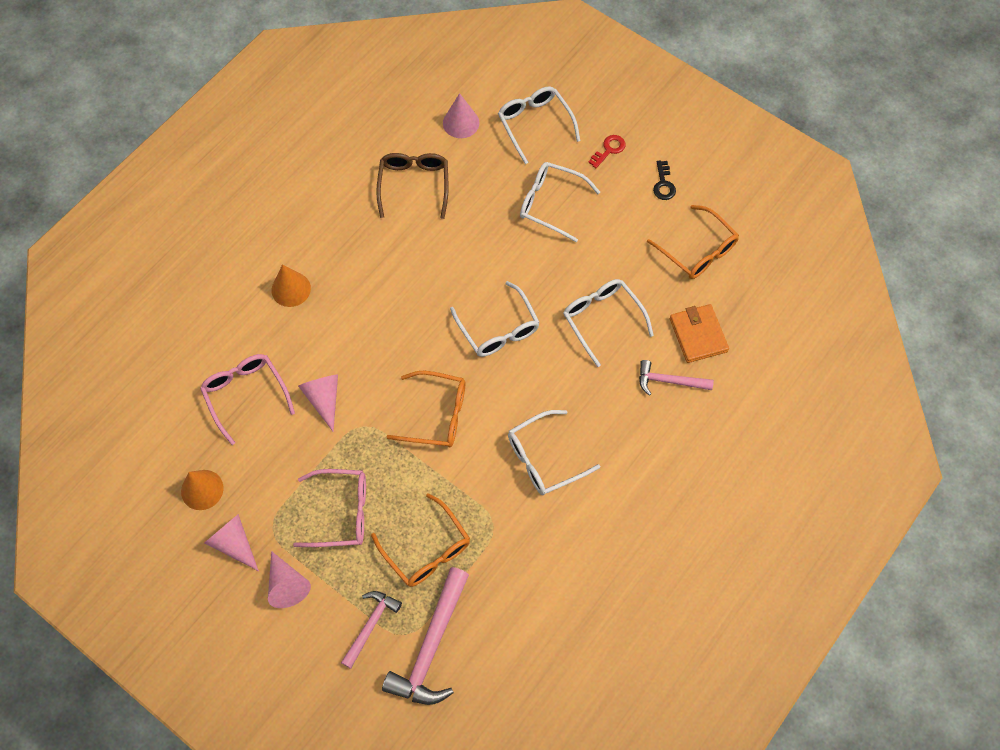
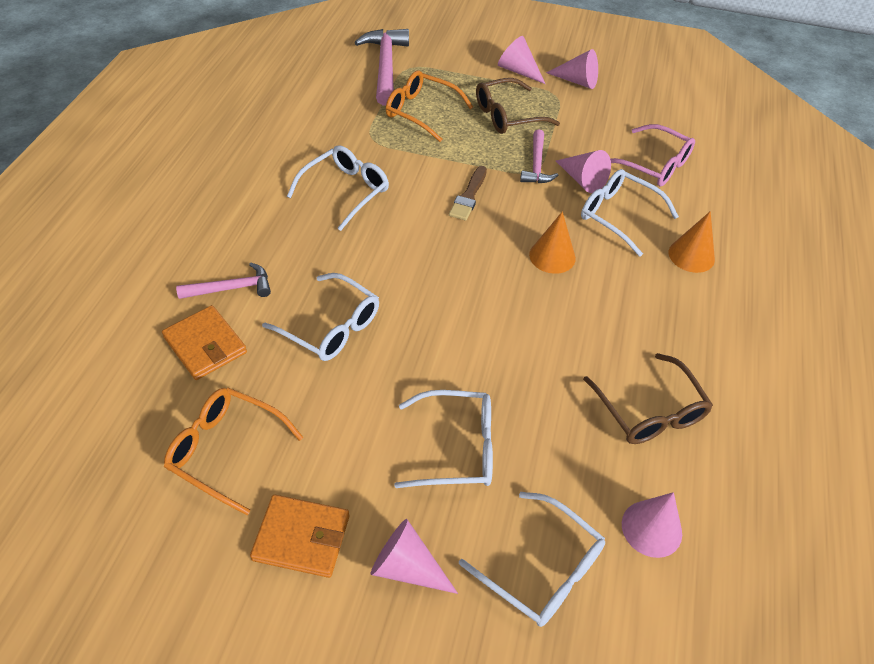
camera: 155 degrees right, 15 degrees down
(202, 489) = (630, 102): orange cone -> orange cone (552, 256)
(341, 512) = (507, 115): pink glasses -> brown glasses
(370, 625) = (439, 66): pink hammer -> pink hammer (537, 165)
(436, 415) = (469, 196): orange glasses -> brown brush
(498, 328) = (448, 283): white glasses -> white glasses (619, 216)
(609, 150) = (407, 567): red key -> pink cone
(663, 184) = (301, 537): black key -> orange wallet

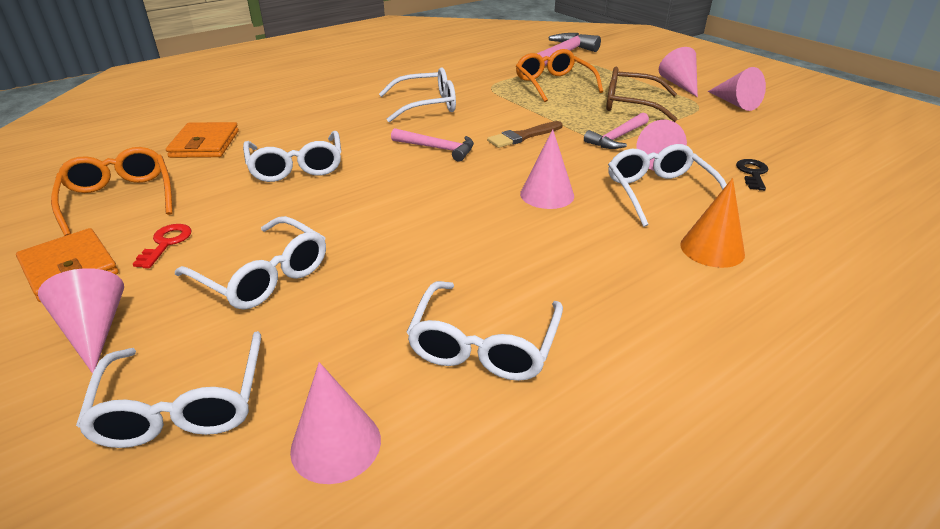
camera: 40 degrees right, 15 degrees down
(231, 288) = (268, 125): pink hammer -> pink hammer (437, 148)
(341, 467) = (166, 243): none -> red key
(552, 256) = (547, 195): orange cone -> pink cone
(649, 411) = (484, 344): brown glasses -> white glasses
(653, 165) = (752, 173): pink glasses -> black key

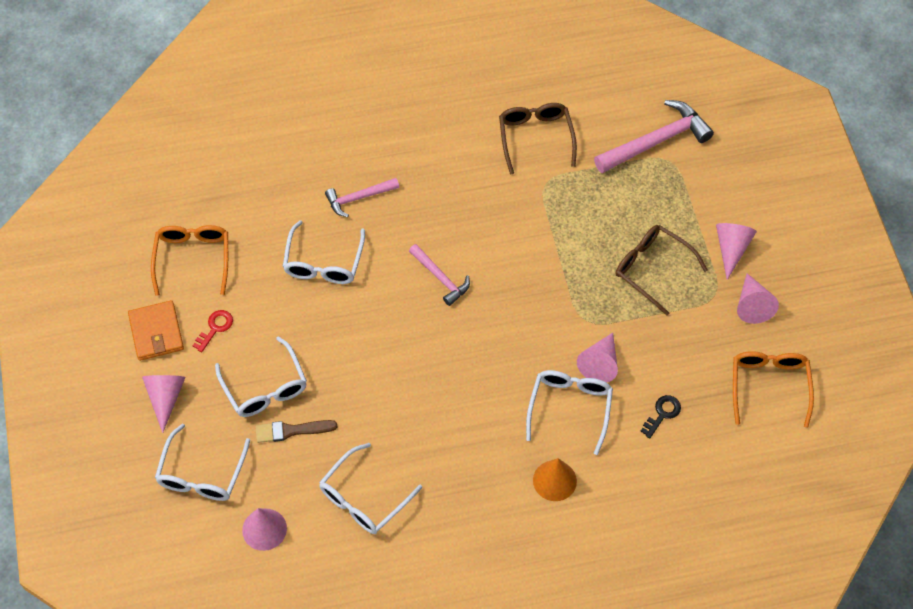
camera: 25 degrees right, 25 degrees up
(205, 144) = (265, 198): orange wallet -> none
(426, 105) = (467, 198): white glasses -> none
(461, 71) = (535, 138): none -> brown glasses
(523, 136) = (520, 286): brown brush -> brown brush (291, 430)
(547, 195) = (486, 376): pink cone -> none
(554, 84) = (608, 201): orange glasses -> orange glasses (769, 386)
(617, 138) = (596, 320): pink hammer -> pink hammer (358, 198)

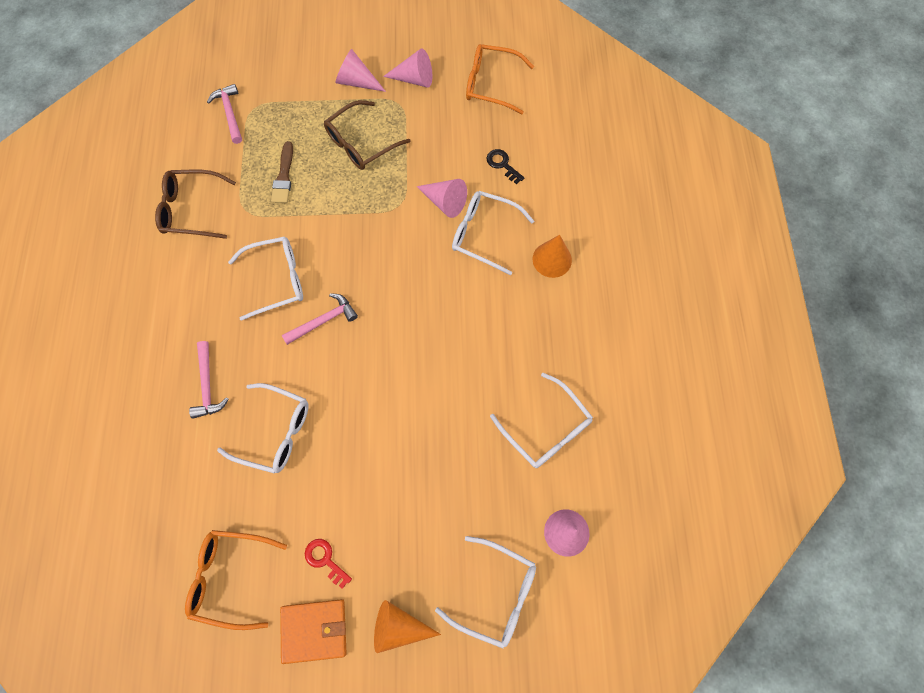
camera: 80 degrees left, 10 degrees up
(166, 398) = (399, 626): pink cone -> orange cone
(265, 387) = (408, 512): white glasses -> white glasses (276, 280)
(291, 430) = (462, 490): brown brush -> brown brush (284, 176)
(656, 141) = (230, 113): pink hammer -> pink hammer, size x0.59

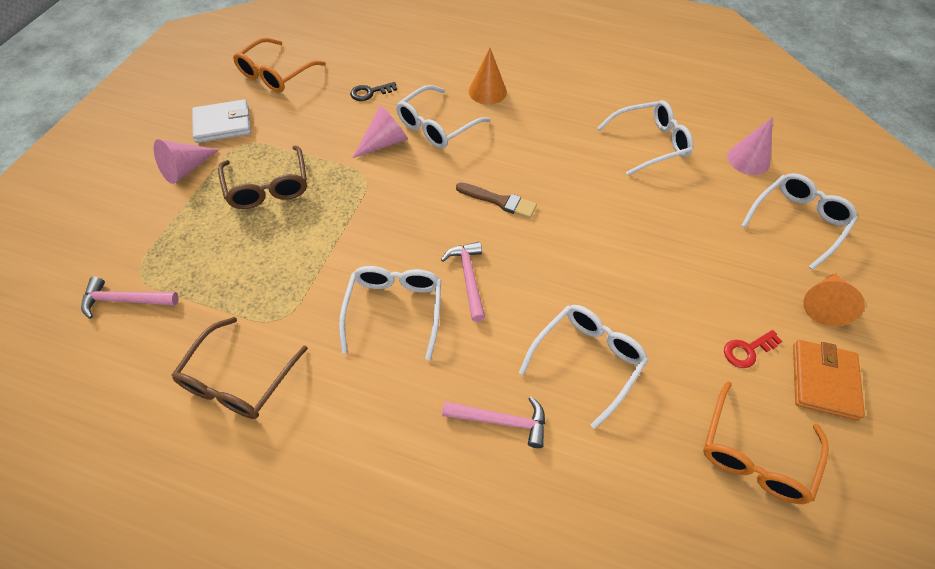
camera: 70 degrees left, 15 degrees down
(284, 176) = (259, 267): brown brush -> brown brush (499, 201)
(414, 79) = (223, 124): pink cone -> white wallet

